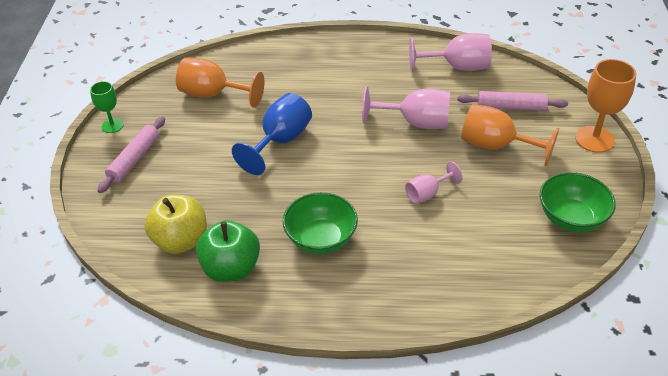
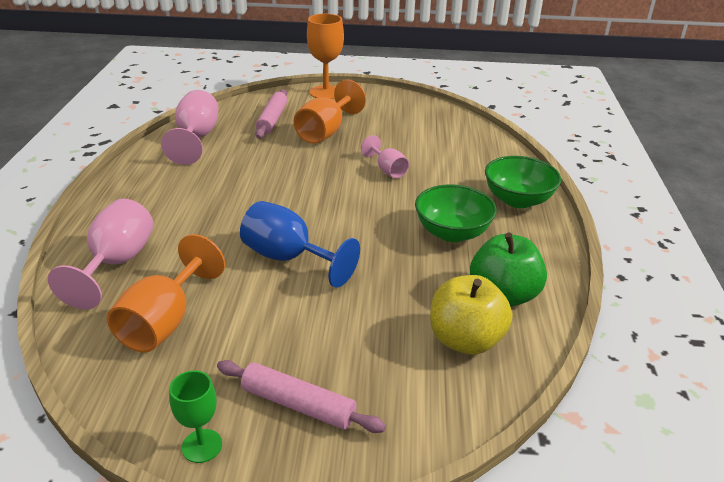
camera: 90 degrees left, 10 degrees down
(415, 123) = (280, 168): pink goblet -> pink goblet (117, 263)
(571, 218) = (418, 113): green bowl -> green bowl (518, 200)

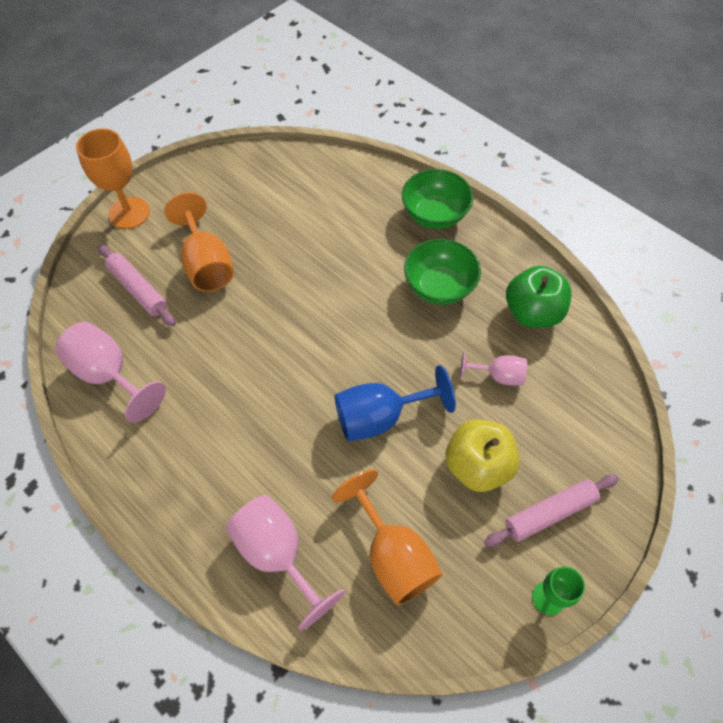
camera: 50 degrees left, 25 degrees up
(387, 170) = (315, 264): pink goblet -> pink goblet (498, 376)
(465, 340) = (559, 369): yellow apple -> yellow apple (477, 466)

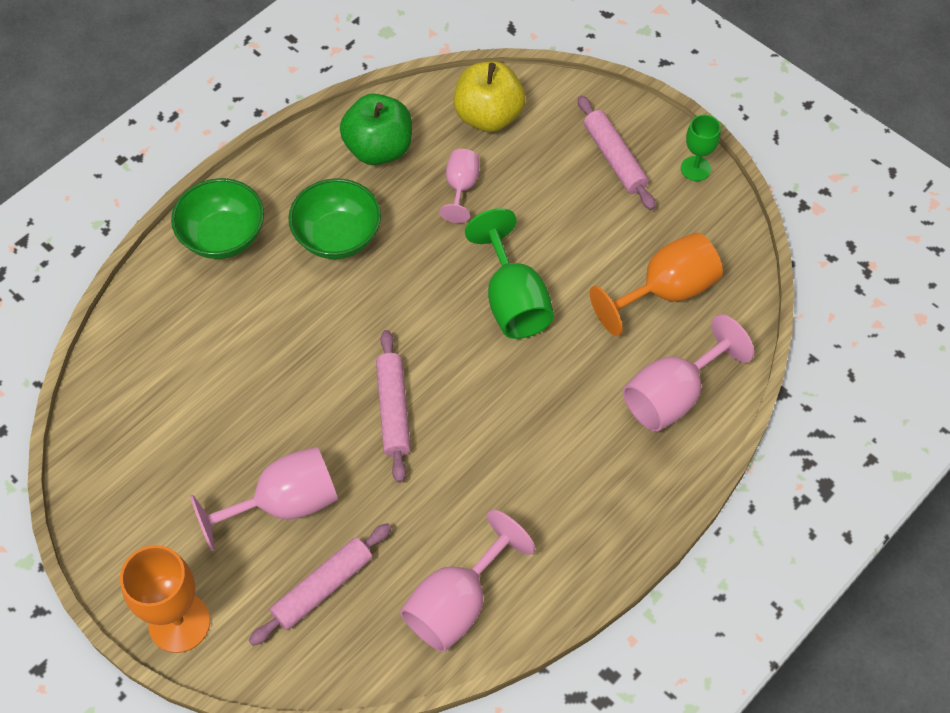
camera: 90 degrees left, 0 degrees up
(206, 264) = (284, 504): orange goblet -> pink goblet
(278, 329) = (393, 410): none -> pink rolling pin
(380, 417) = (513, 300): blue goblet -> green goblet
(477, 466) = (567, 214): yellow apple -> yellow apple (488, 116)

